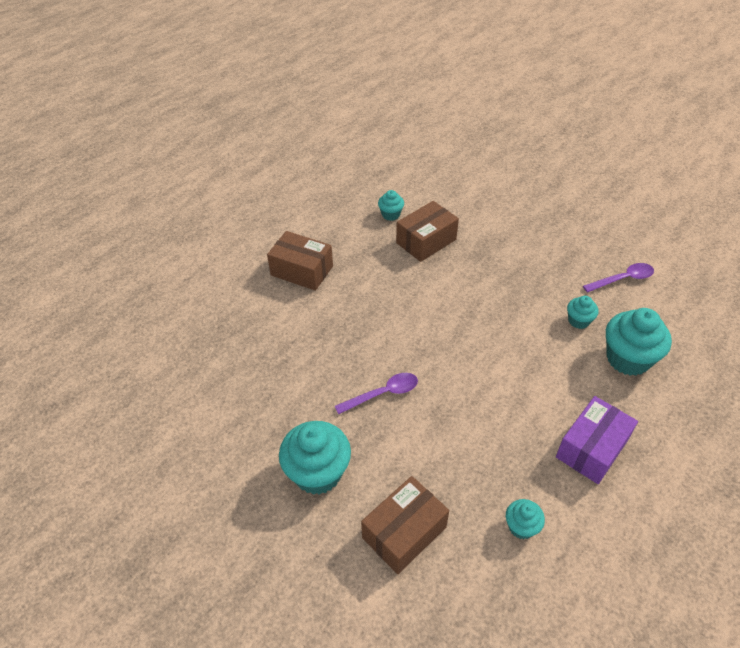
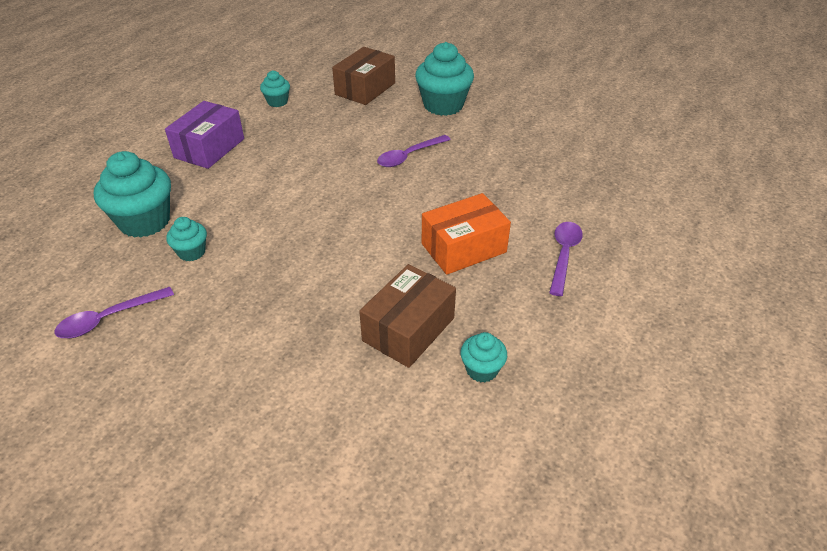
camera: 165 degrees right, 5 degrees down
(302, 271) = (564, 255): brown box -> purple spoon
(370, 288) = (463, 248): none -> orange box

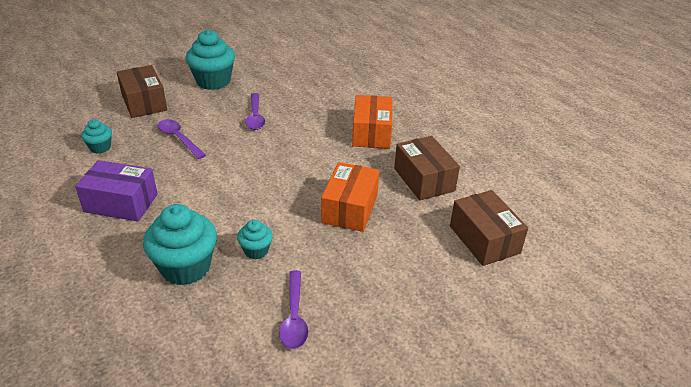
camera: 60 degrees left, 5 degrees down
(209, 148) = (121, 203): purple box -> purple box turned 45 degrees counterclockwise
(303, 289) = (350, 209): none -> orange box
(327, 434) = (484, 239): none -> brown box
(481, 369) = (475, 167): turquoise cupcake -> none
(564, 255) = (410, 104): purple spoon -> purple spoon (179, 138)

